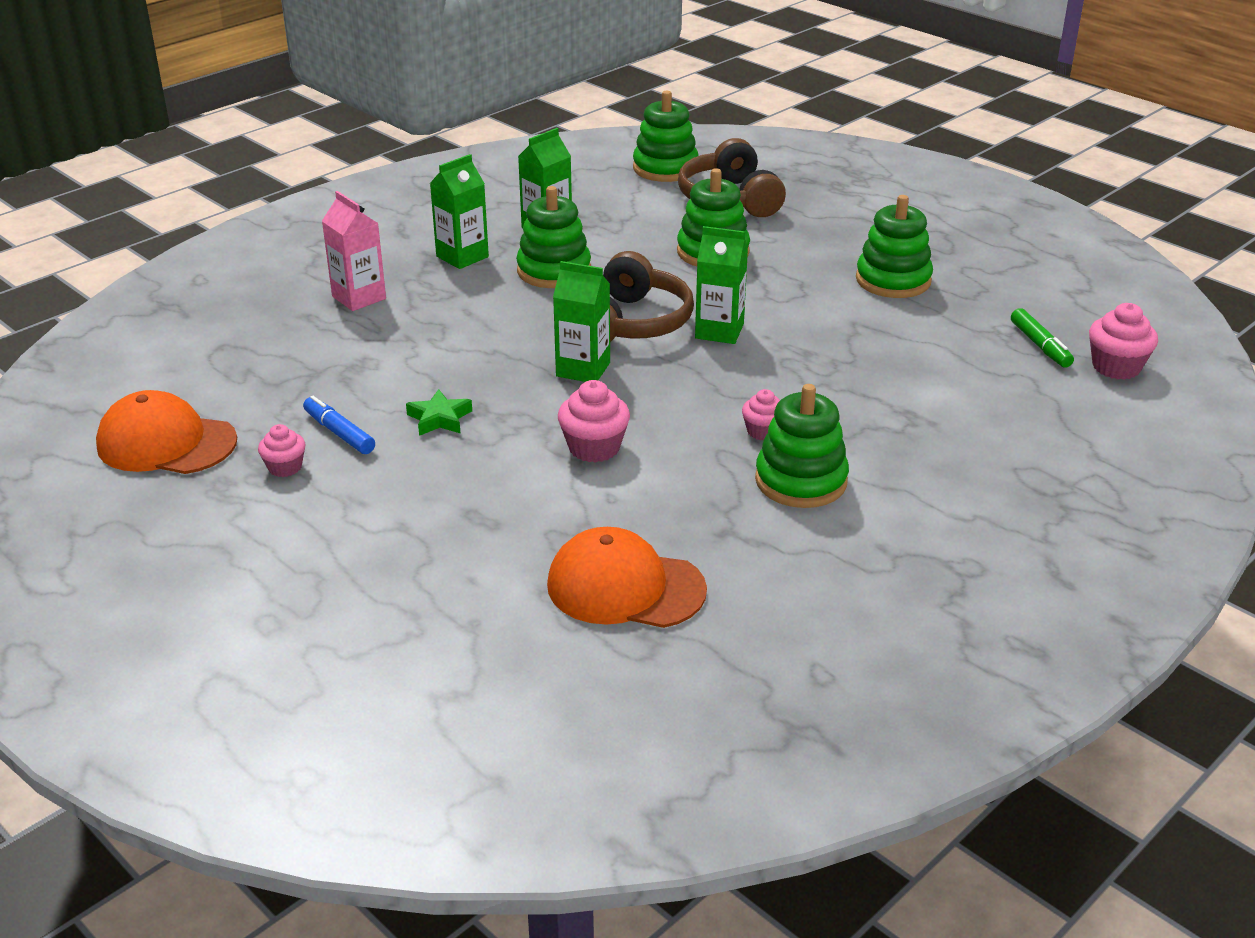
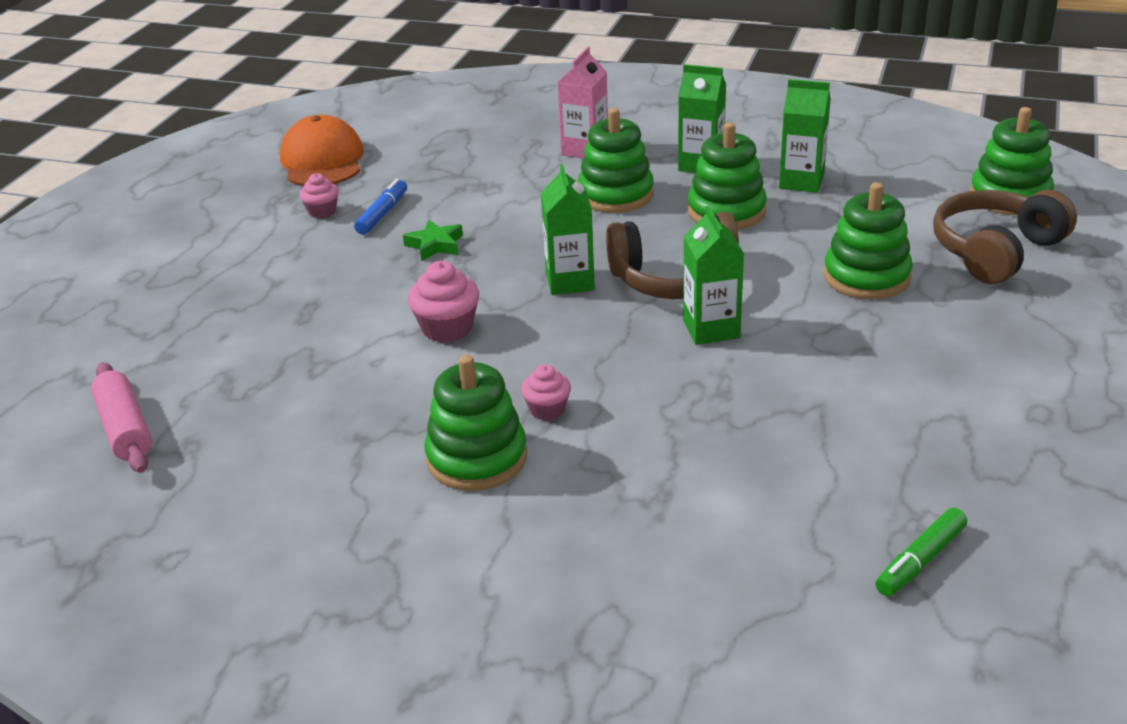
camera: 65 degrees right, 0 degrees up
(586, 673) = (125, 429): none -> pink rolling pin
(625, 587) = (249, 411): orange cap -> none
(893, 280) = (949, 405): green stacking toy -> green stacking toy (615, 195)
(1116, 367) = (936, 644): pink cupcake -> none

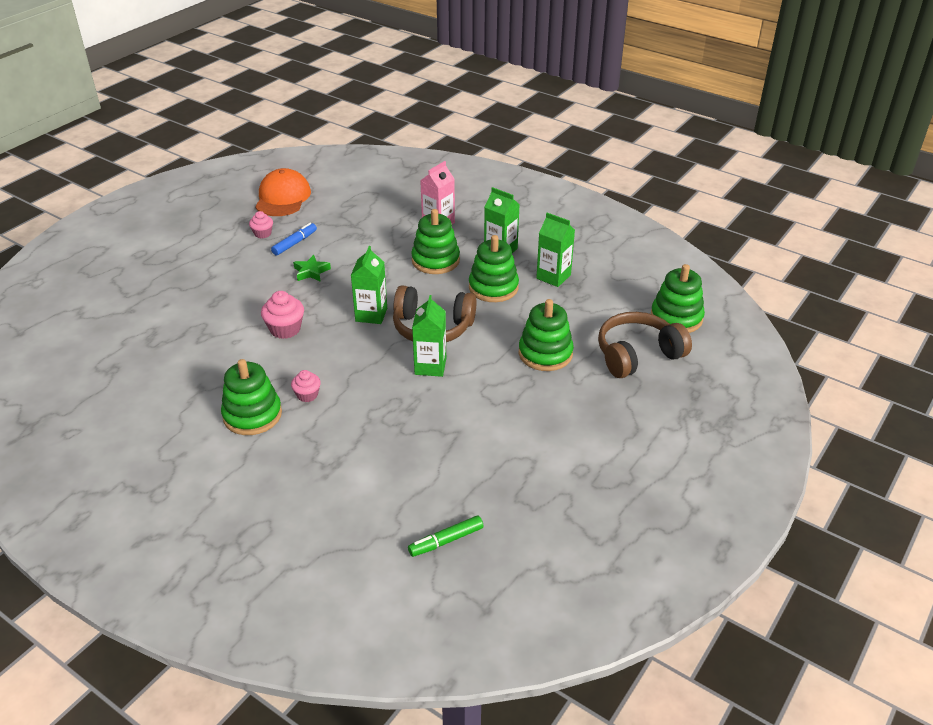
camera: 15 degrees right, 5 degrees up
(125, 429) = (87, 350): pink rolling pin -> none

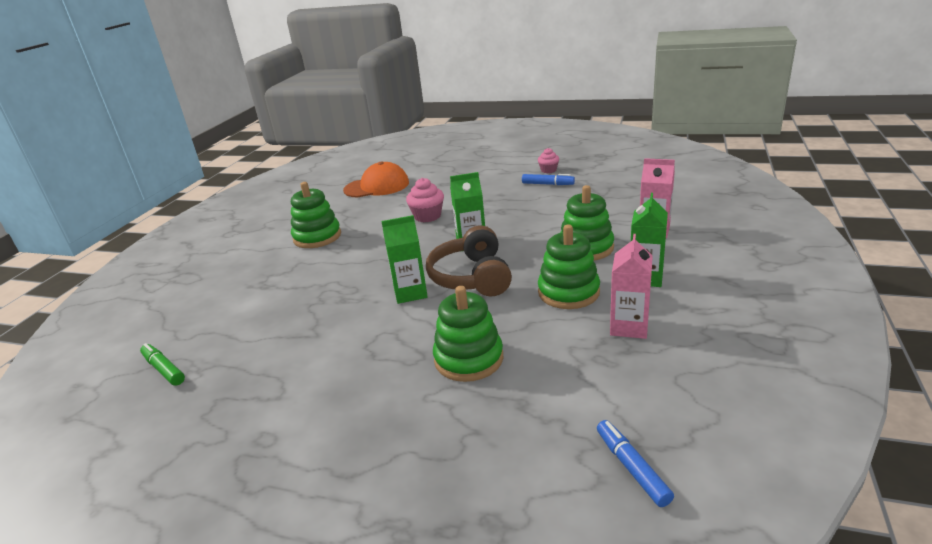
camera: 75 degrees right, 10 degrees down
(283, 197) = (608, 160): orange cap -> orange cap (377, 186)
(307, 395) = (347, 249): pink cupcake -> none
(311, 272) = (513, 202): green star -> none
(553, 277) = (629, 326): green carton -> pink carton
(638, 355) = (510, 442): brown headphones -> none
(676, 318) = (632, 467): green stacking toy -> blue marker

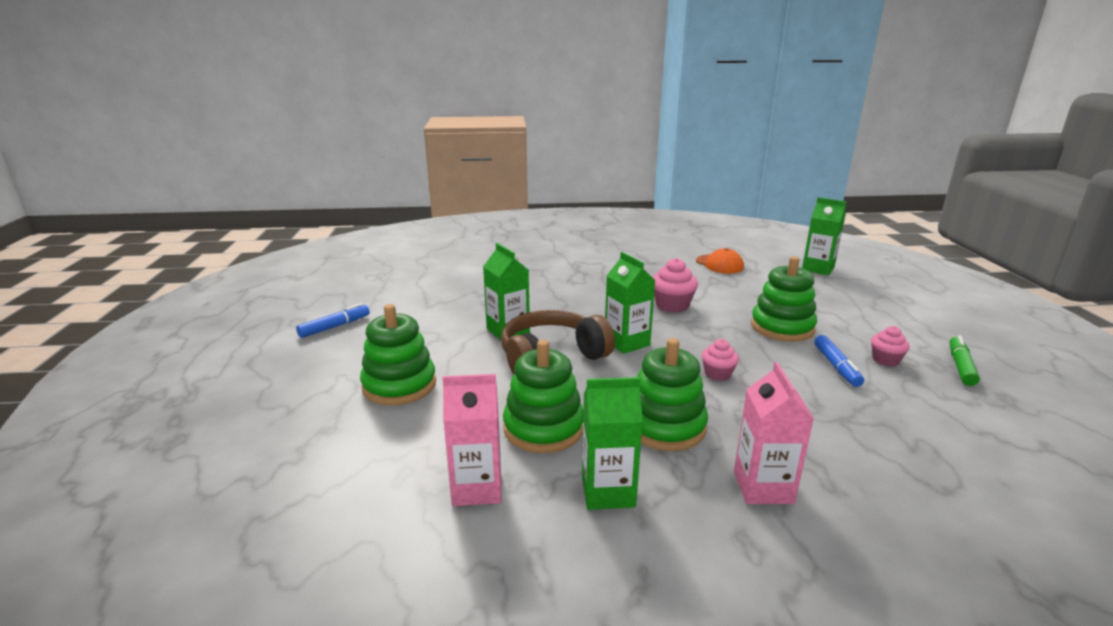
camera: 65 degrees right, 5 degrees down
(164, 369) = (378, 266): green marker -> green marker (960, 366)
(317, 237) = (591, 265): green stacking toy -> green stacking toy (782, 327)
(377, 186) = (719, 264): orange cap -> orange cap, size x0.64
(419, 158) = (818, 269): none -> green carton
(534, 219) = (717, 374): none -> pink cupcake
(632, 467) = (217, 517): blue marker -> blue marker (335, 327)

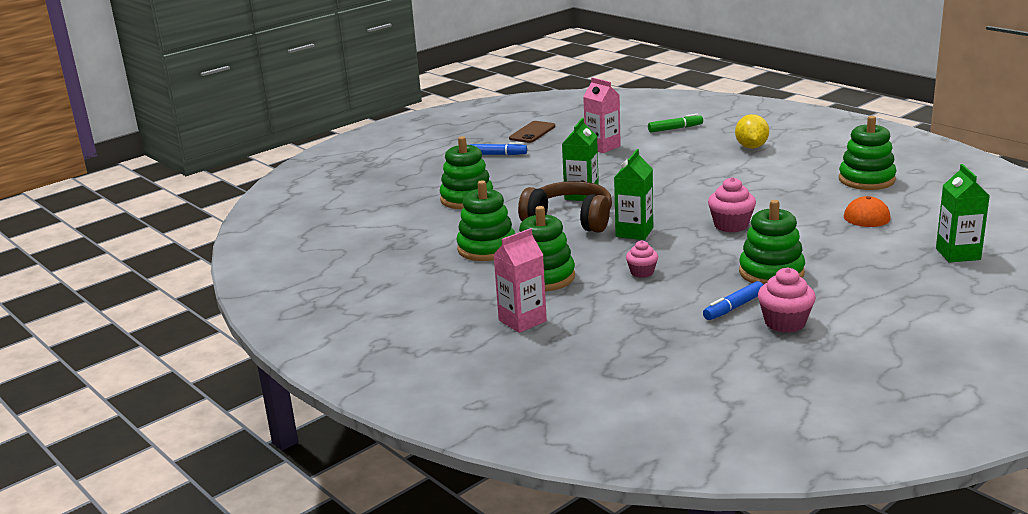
camera: 55 degrees right, 0 degrees up
(328, 294) = (532, 132): none -> brown phone
(477, 488) = (411, 254): pink carton -> pink carton (602, 147)
(544, 247) = (751, 147): none -> yellow lemon
(608, 491) = (455, 284): green carton -> none
(663, 244) = (866, 180): none -> green stacking toy
(885, 360) = (785, 323): pink cupcake -> pink cupcake, size x1.57
(960, 366) = (832, 354): green marker -> green marker (675, 129)

